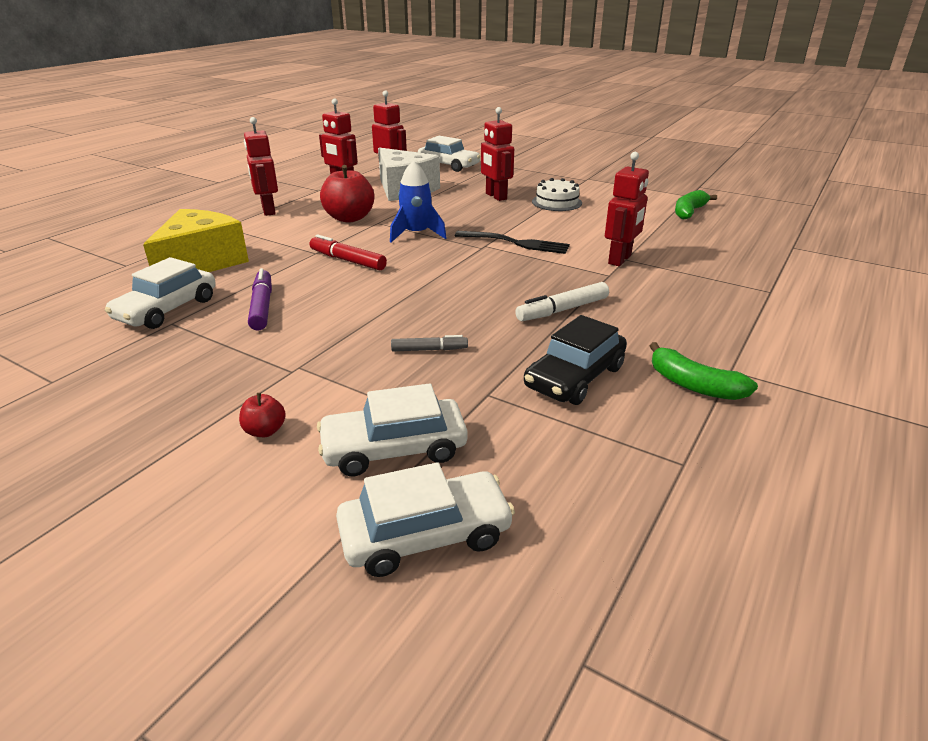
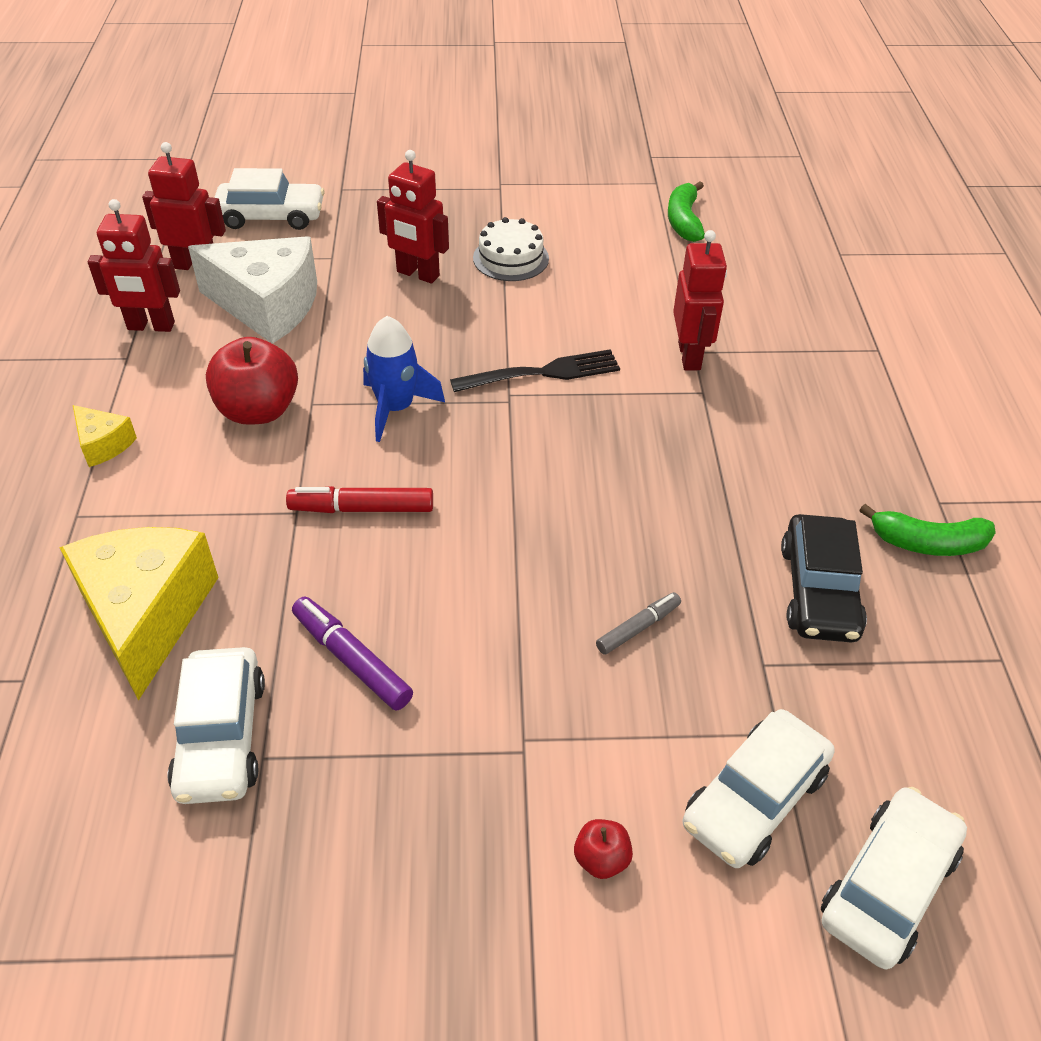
camera: 35 degrees left, 15 degrees up
(268, 210) = (103, 444): red robot -> yellow cheese
(562, 310) = (711, 483): white marker -> none

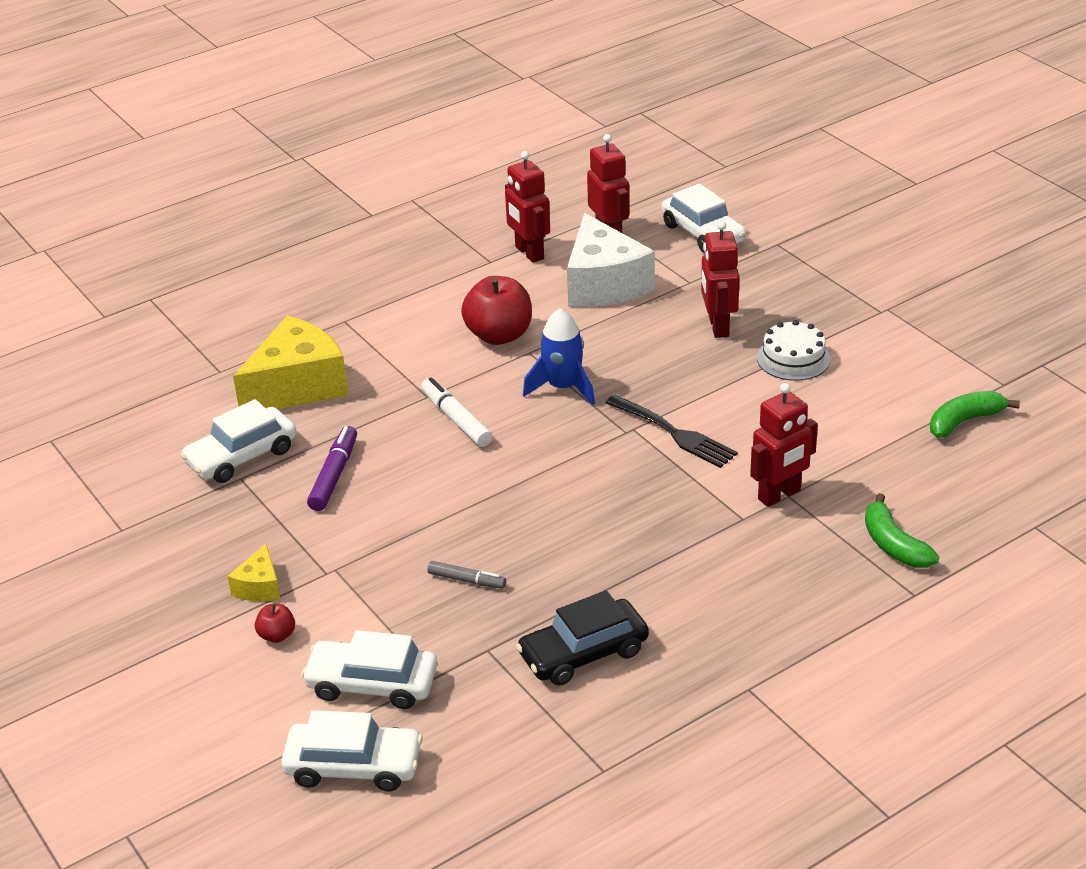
camera: 60 degrees right, 10 degrees down
(103, 444) = (408, 297): yellow cheese -> yellow cheese (259, 587)
(362, 509) = (456, 419): red marker -> white marker
(928, 543) = (692, 695): green banana -> green banana (893, 545)

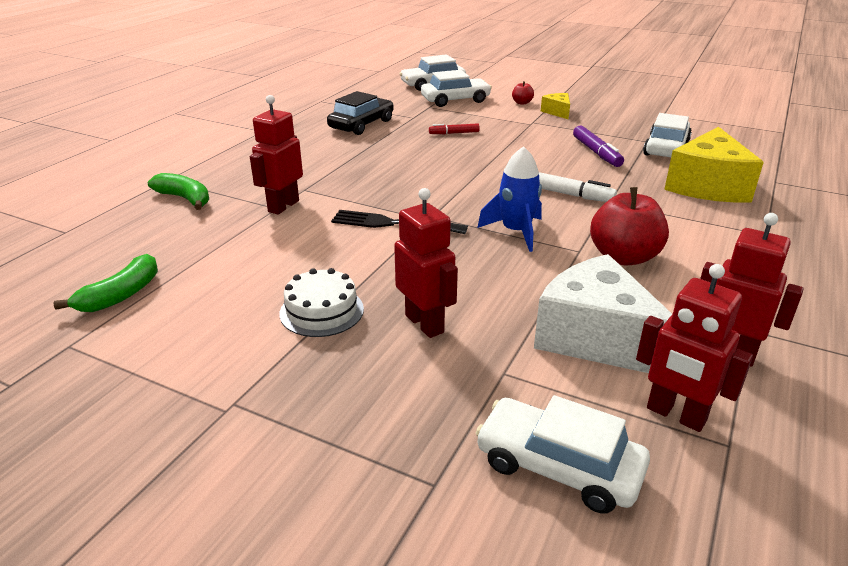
camera: 150 degrees right, 5 degrees down
(467, 580) = (454, 133): grey marker -> red marker

